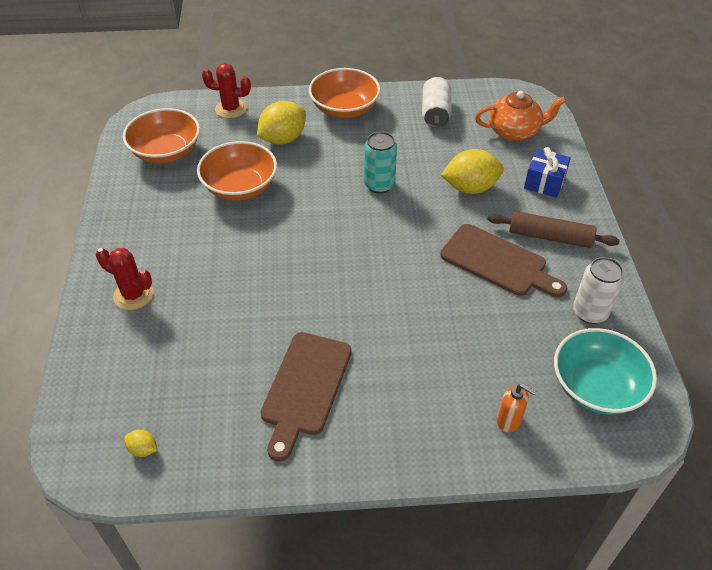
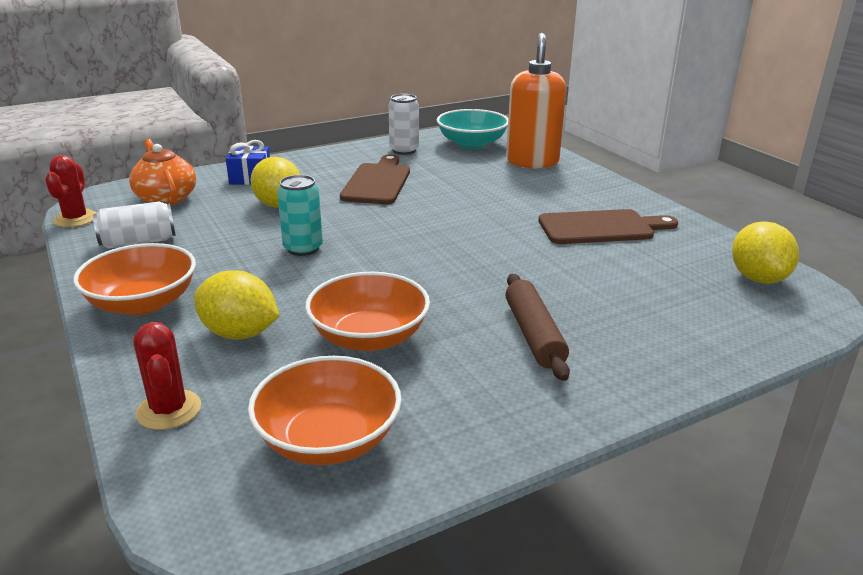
camera: 115 degrees left, 20 degrees down
(133, 295) = (623, 351): red cactus -> red cactus (75, 219)
(143, 449) = (758, 278): yellow lemon -> yellow lemon, size x2.23
(509, 421) = (532, 162): orange soap dispenser -> orange soap dispenser, size x2.36
(550, 237) = (328, 169): brown rolling pin -> brown rolling pin (533, 335)

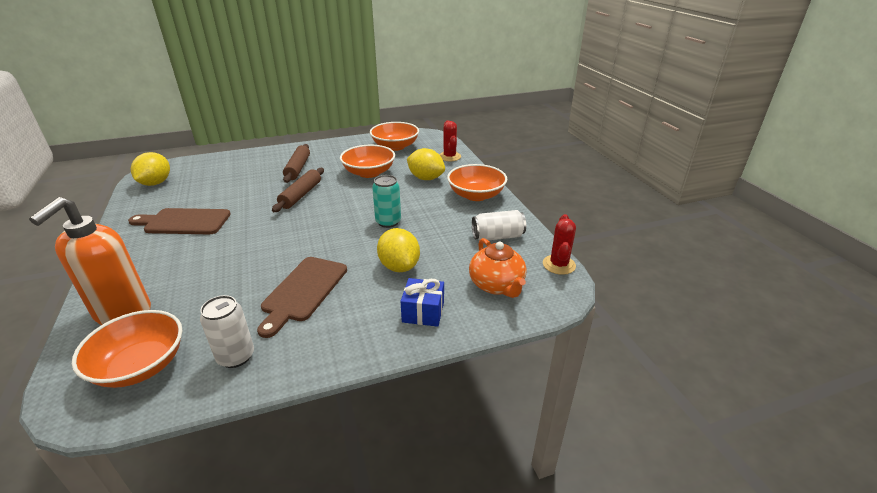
camera: 170 degrees left, 5 degrees up
(471, 278) = (301, 195): none -> brown rolling pin
(472, 144) = (140, 365): turquoise bowl -> orange bowl

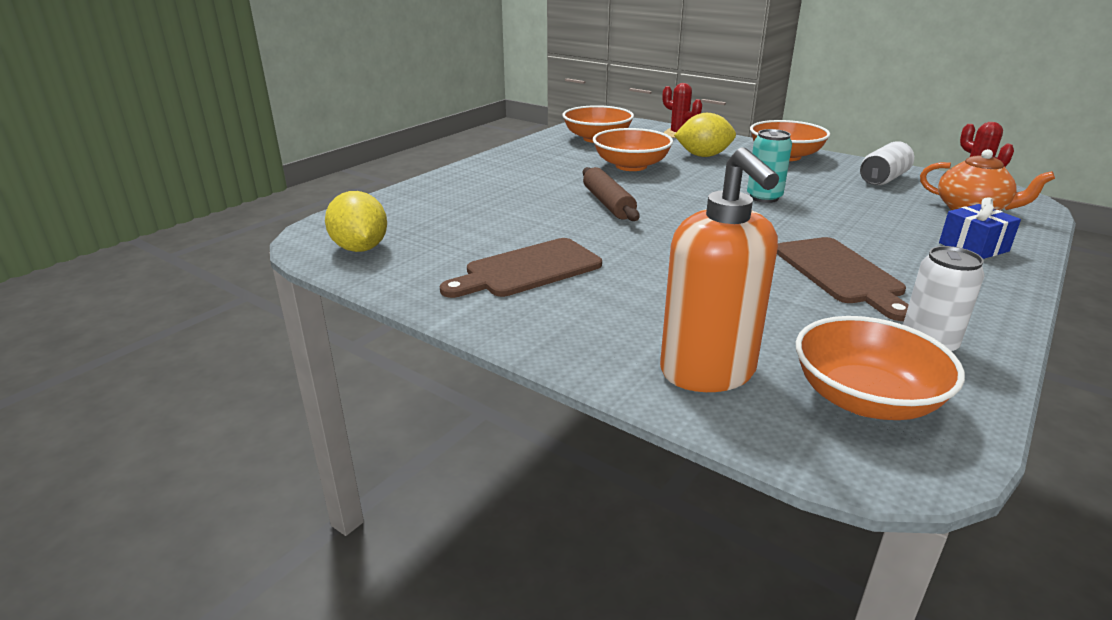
camera: 35 degrees left, 5 degrees down
(298, 168) = (534, 182): brown rolling pin -> none
(399, 266) = (867, 225): yellow lemon -> none

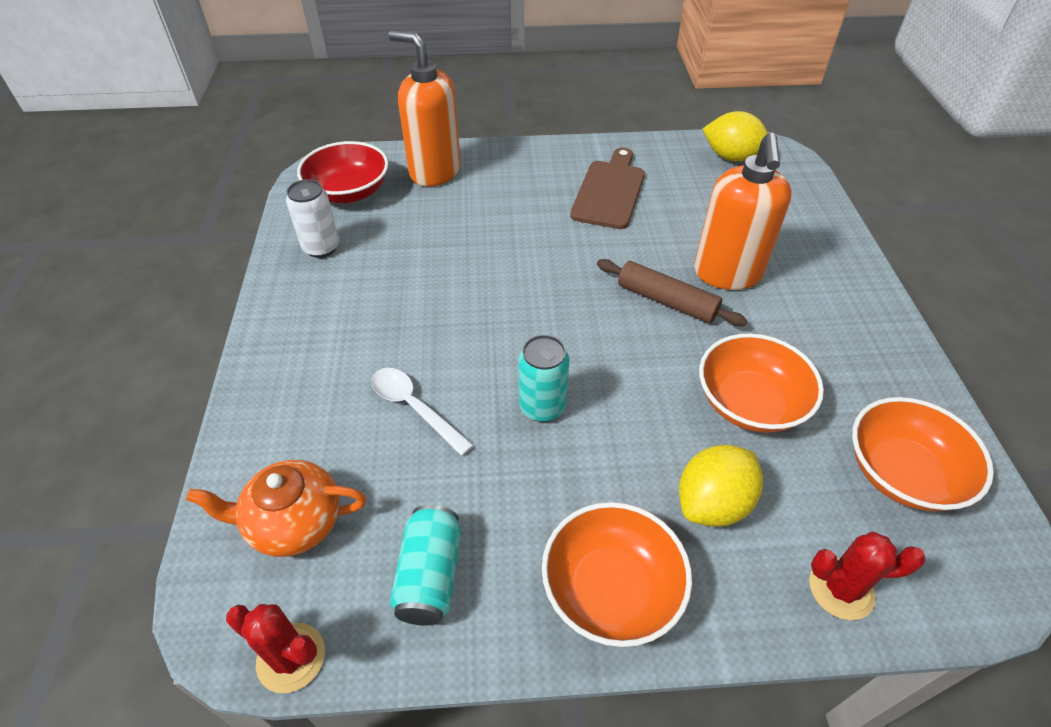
camera: 140 degrees right, 20 degrees up
(539, 199) = (727, 274): none -> orange soap dispenser
(841, 274) = (401, 297): brown cutting board -> none
(862, 221) = (414, 408): none -> white spoon
(865, 399) = (349, 192): orange bowl -> red bowl
(883, 179) = (430, 575): white can -> turquoise can
(973, 247) = (292, 411): blue gift -> none

